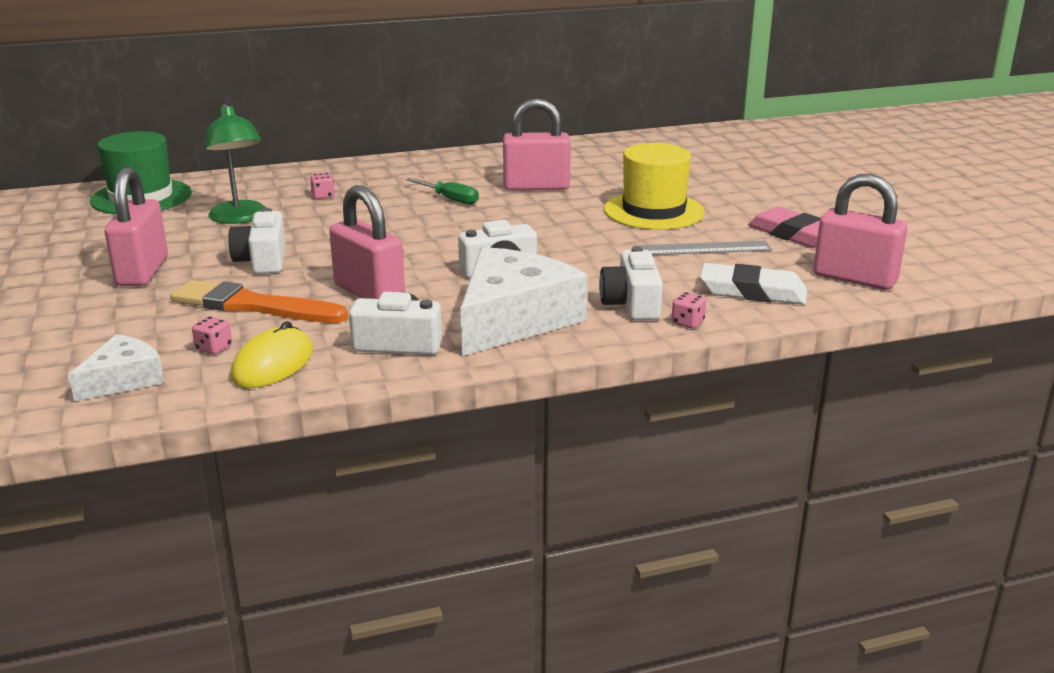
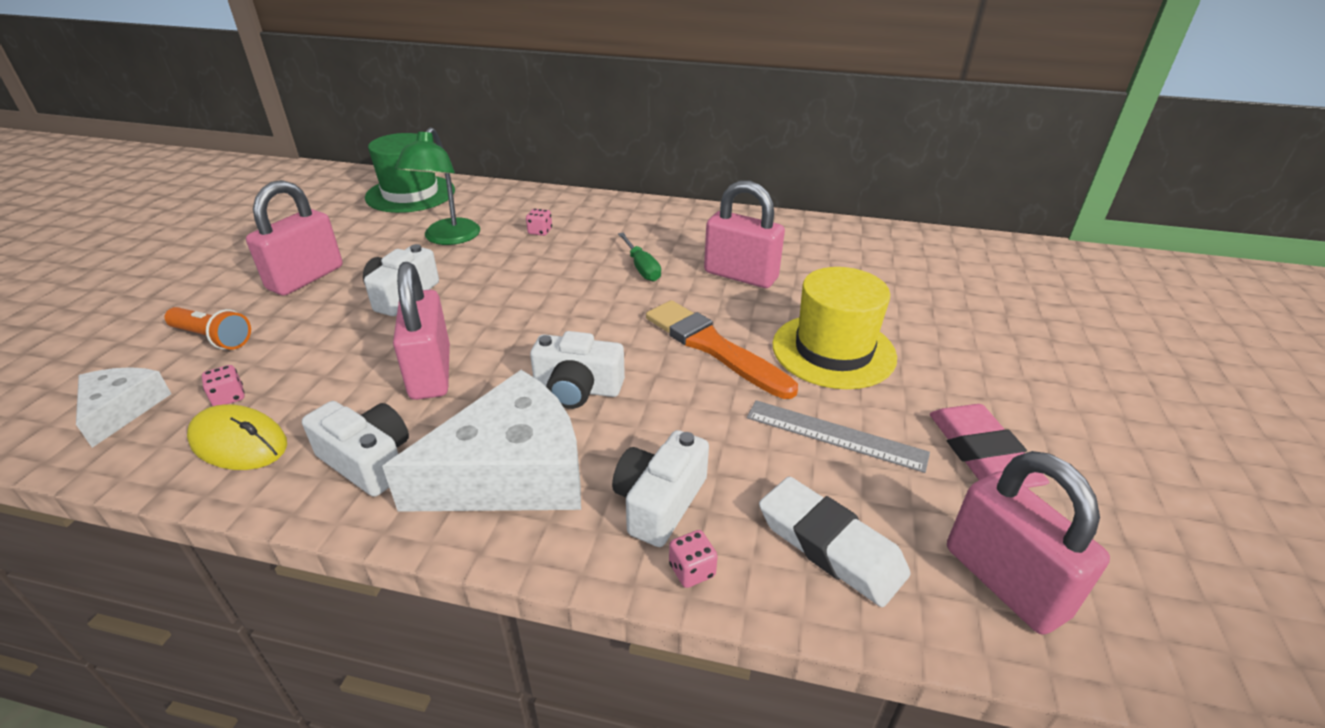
camera: 30 degrees right, 10 degrees up
(123, 379) = (121, 409): white cheese -> white cheese turned 75 degrees counterclockwise
(124, 324) = (213, 338): none -> orange flashlight
(253, 306) = (325, 352): orange brush -> orange brush (714, 347)
(273, 364) = (239, 442): yellow mouse -> yellow mouse turned 60 degrees clockwise

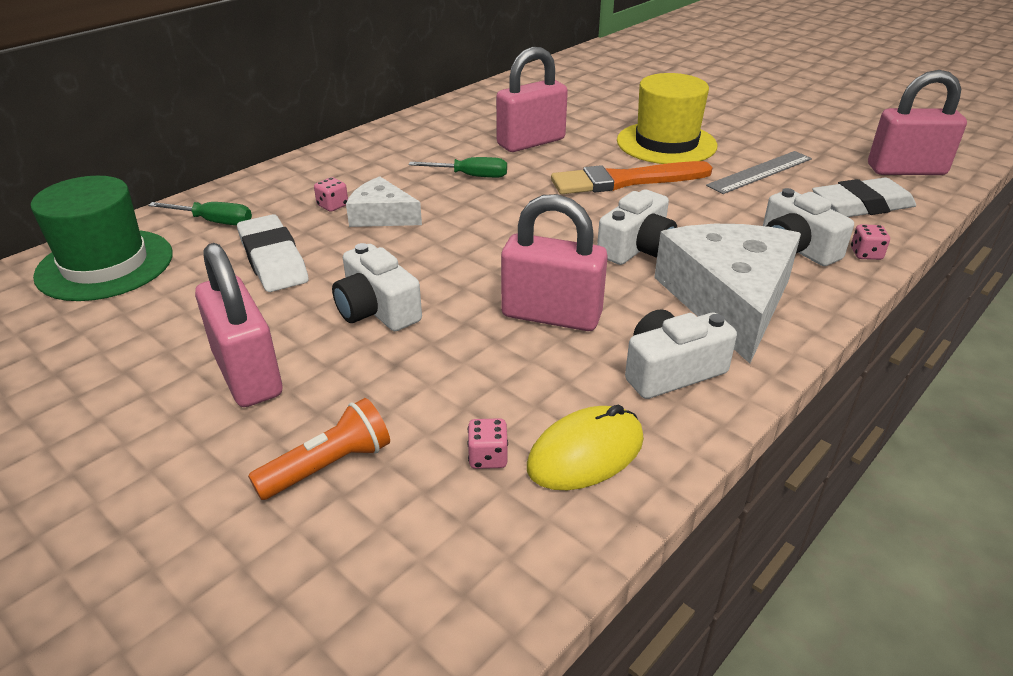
camera: 60 degrees left, 0 degrees up
(121, 409) = (441, 556): white cheese -> white cheese (381, 216)
(448, 238) = (273, 260): green lamp -> white eraser
(485, 203) = (214, 222): none -> green screwdriver
(981, 454) = (803, 139): pink eraser -> none

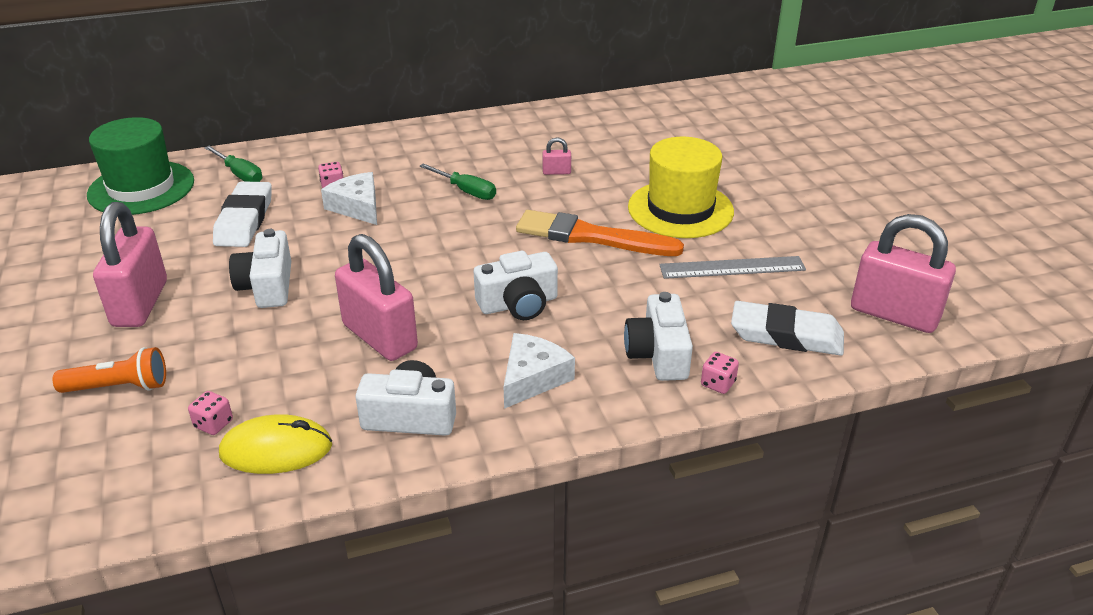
camera: 30 degrees right, 0 degrees up
(531, 142) = (556, 172): pink padlock -> pink padlock, size x0.41
(728, 300) = (533, 378): white cheese -> white cheese, size x0.54

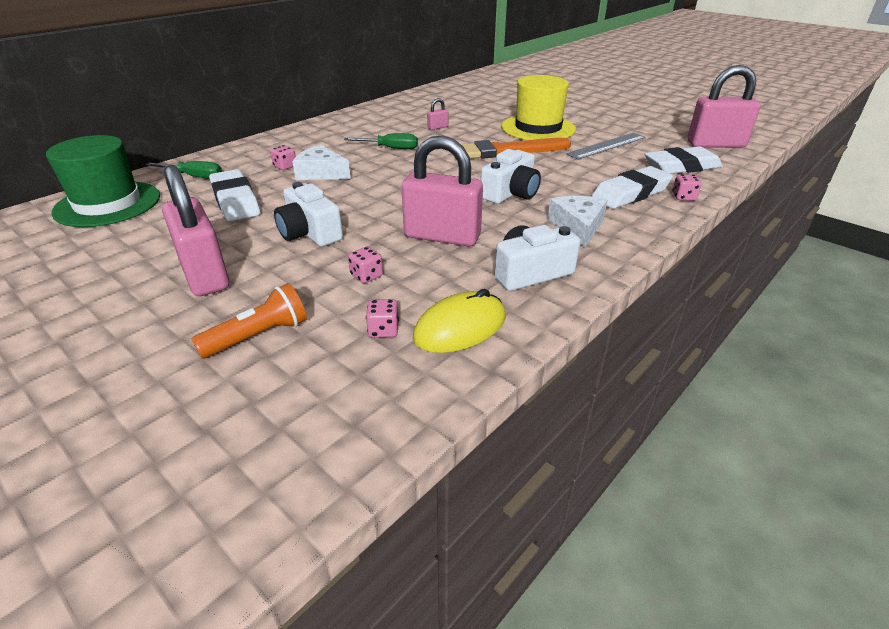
camera: 30 degrees left, 0 degrees up
(262, 358) = (366, 276): none -> pink dice
(658, 354) = (631, 193): white camera -> white eraser

